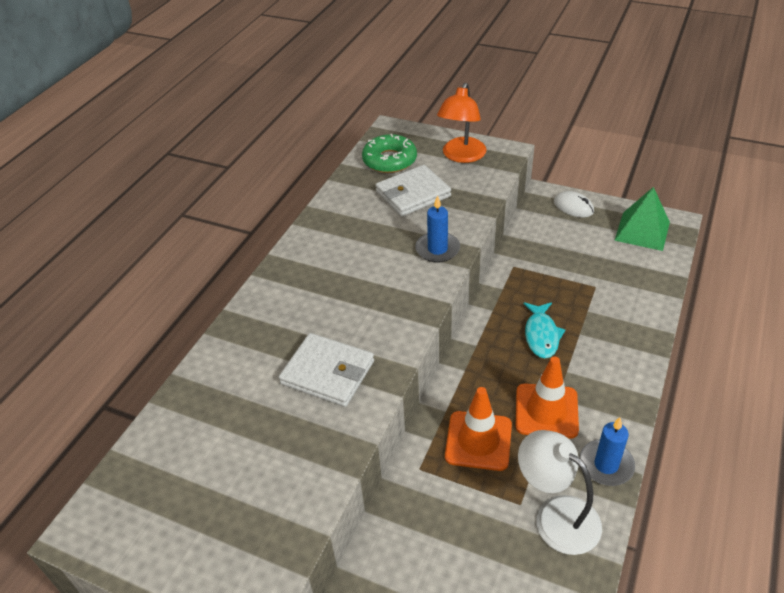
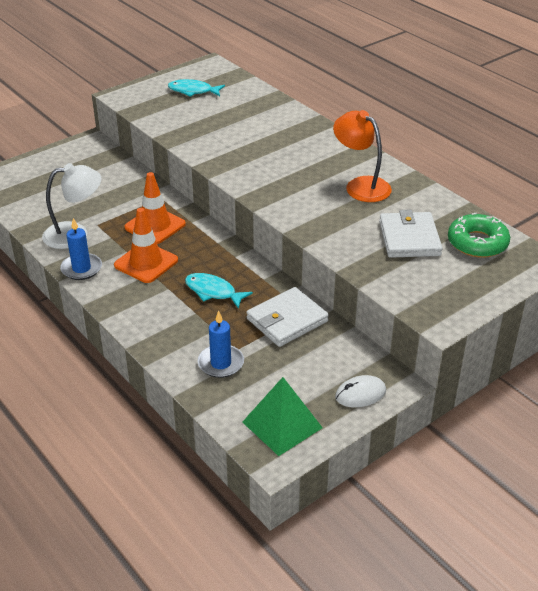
camera: 115 degrees right, 5 degrees down
(194, 503) = (193, 91): none -> turquoise fish
(327, 372) = (239, 146): white wallet -> white wallet (287, 320)
(437, 249) = (320, 225): blue candle -> blue candle (221, 363)
(461, 156) = (453, 289): orange lamp -> orange lamp (361, 185)

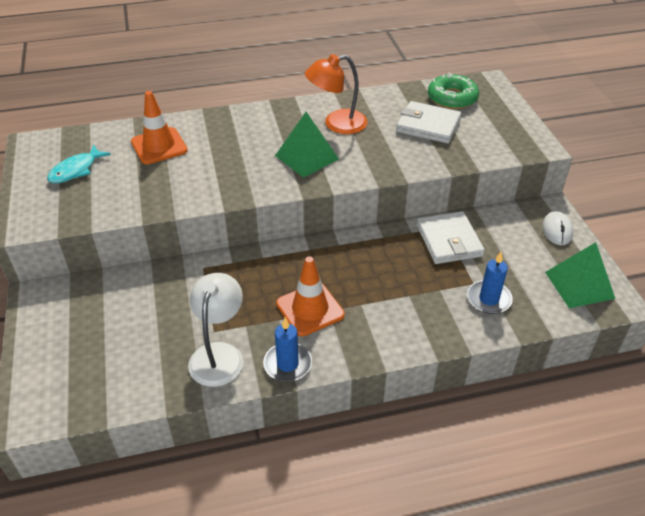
camera: 65 degrees left, 5 degrees up
(155, 226) = (250, 285): orange traffic cone -> orange traffic cone (159, 146)
(213, 292) = (384, 274): turquoise fish -> none
(295, 183) = (306, 157): none -> green pyramid

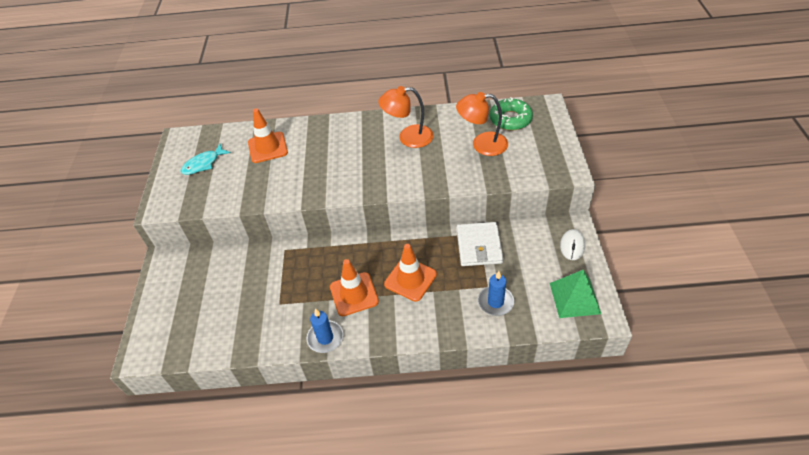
camera: 15 degrees right, 5 degrees up
(219, 354) = (278, 323): white lamp -> none
(306, 157) = (376, 166): green pyramid -> none
(376, 285) = (410, 279): none -> orange traffic cone
(428, 125) = (482, 144): white wallet -> orange lamp

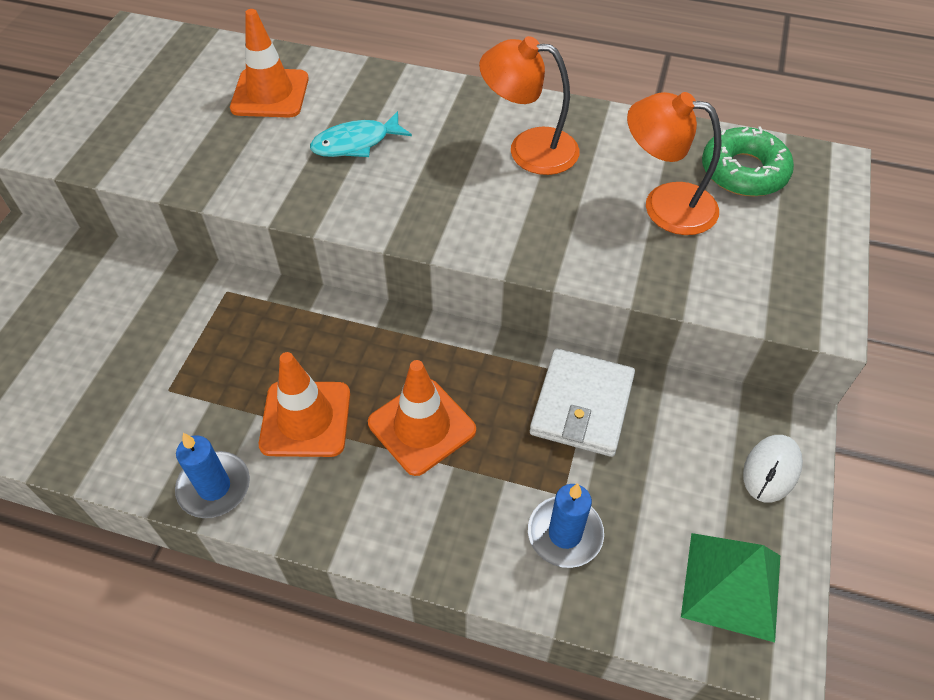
camera: 15 degrees right, 5 degrees up
(203, 164) = (149, 91): turquoise fish -> turquoise fish (355, 143)

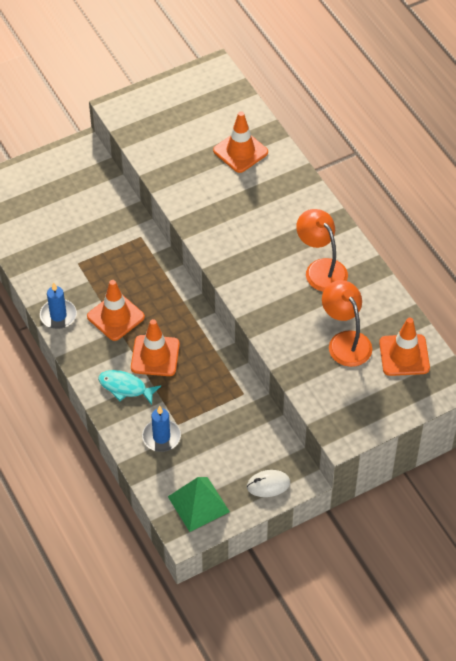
camera: 45 degrees right, 0 degrees up
(355, 143) = (249, 207): turquoise fish -> turquoise fish (125, 387)
(582, 405) = (226, 400): white wallet -> none
(743, 171) = (404, 355): green donut -> orange traffic cone

